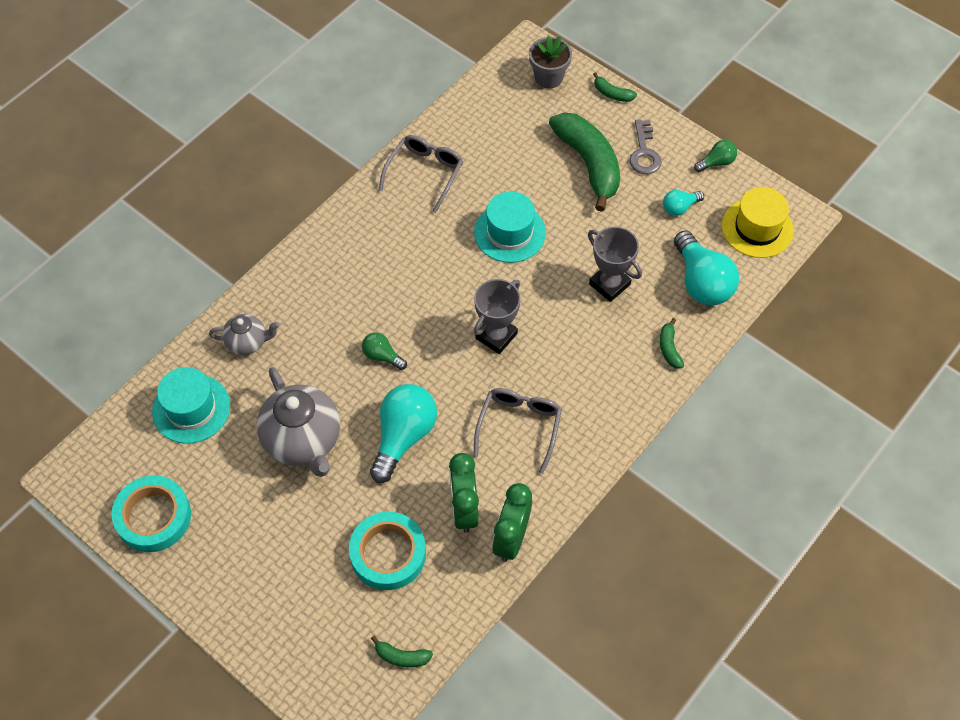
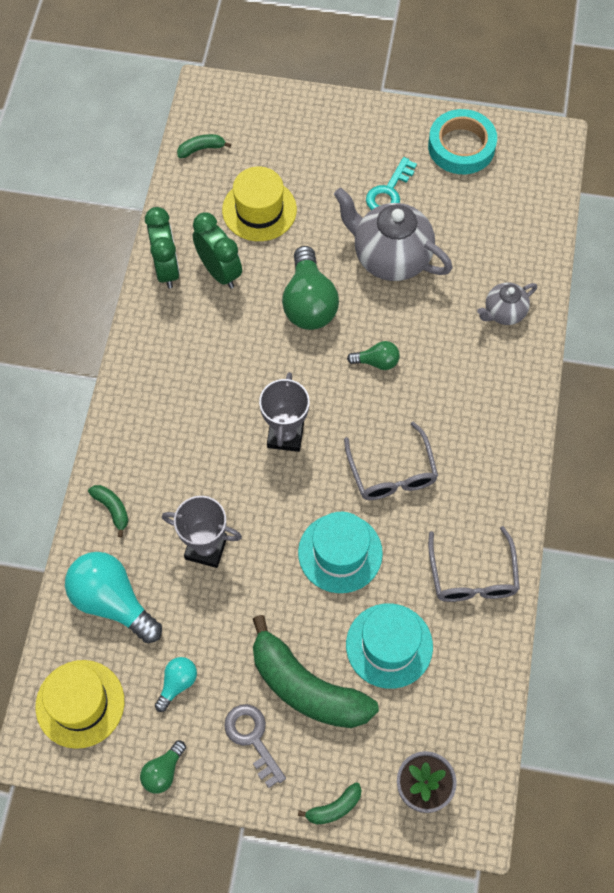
camera: 150 degrees right, 5 degrees up
(191, 408) = (503, 236): turquoise hat -> turquoise hat (389, 645)
(255, 506) = (389, 191): none -> turquoise key
(388, 553) = (259, 210): turquoise tape -> yellow hat
(403, 436) = (309, 303): turquoise light bulb -> green light bulb
(519, 426) = (213, 362): grey glasses -> grey glasses (392, 473)
(612, 93) = (334, 808): green banana -> green banana turned 150 degrees clockwise

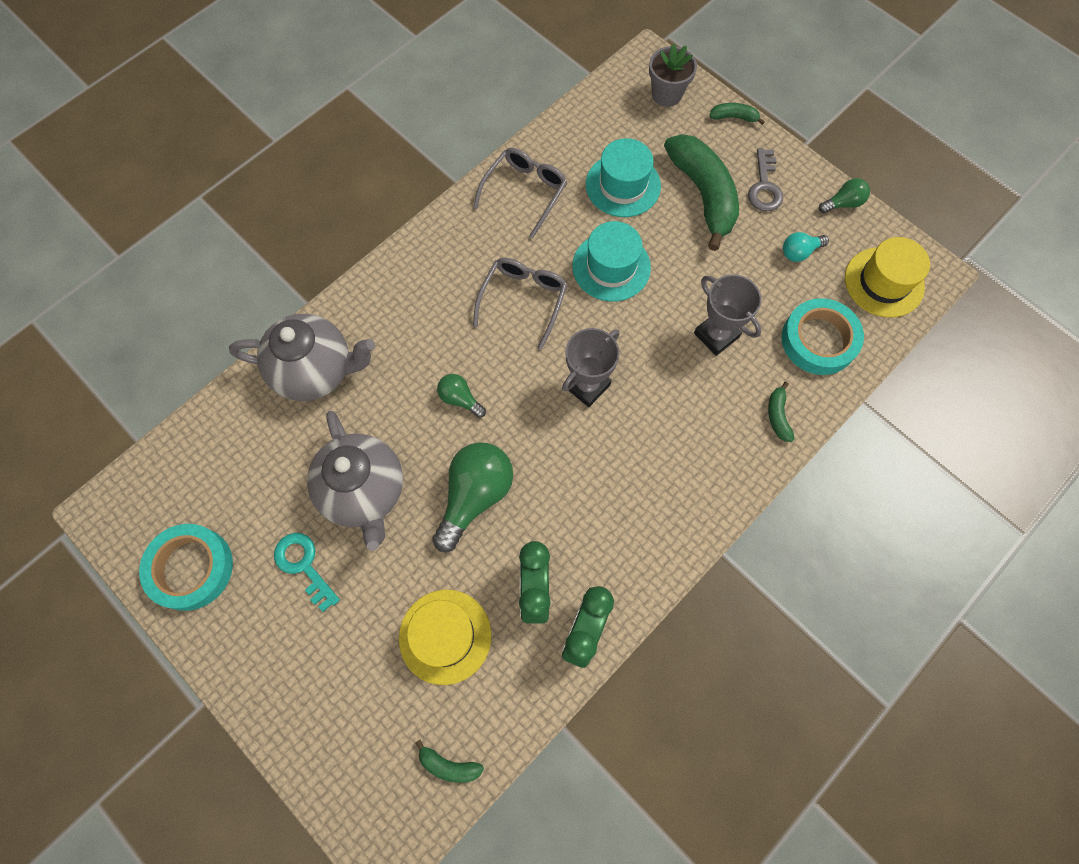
camera: 145 degrees left, 5 degrees up
(112, 602) = (818, 340): turquoise light bulb -> turquoise tape
(389, 191) = (304, 566): turquoise key -> turquoise key turned 105 degrees counterclockwise
(504, 313) = (315, 371): grey teapot -> grey teapot, size x1.85

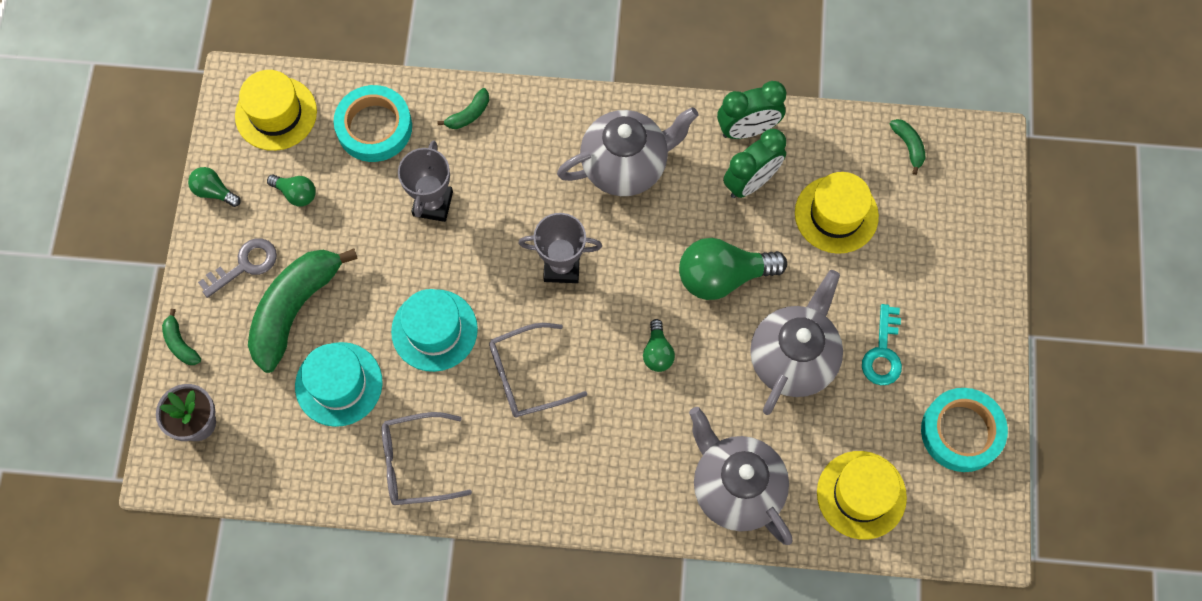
camera: 130 degrees left, 0 degrees up
(226, 451) = (861, 495): none -> yellow hat
(633, 500) = (626, 166): none -> grey teapot
(799, 252) = (296, 194): turquoise light bulb -> green light bulb

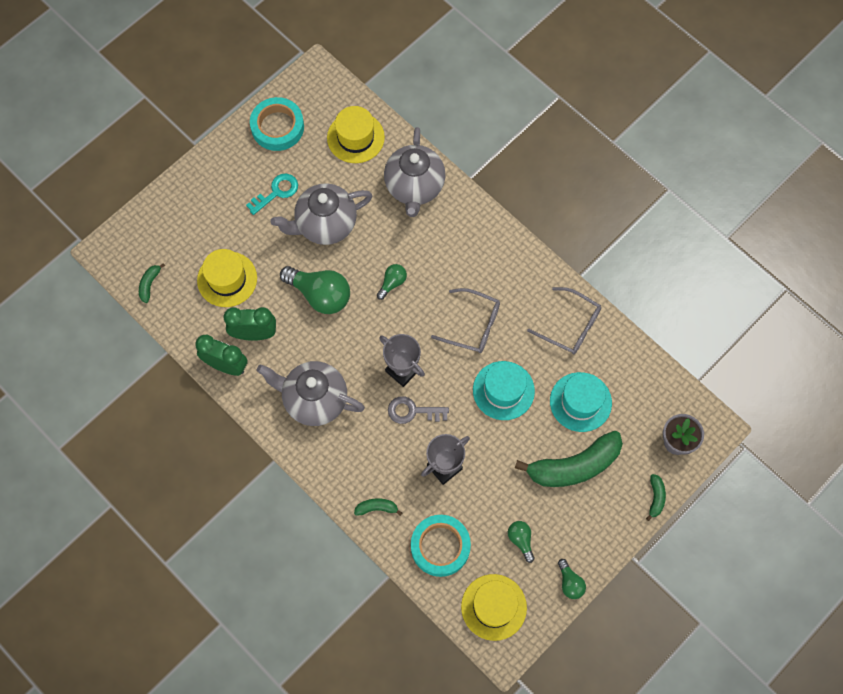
camera: 140 degrees left, 0 degrees up
(244, 265) = (584, 517): grey key -> grey key (413, 411)

